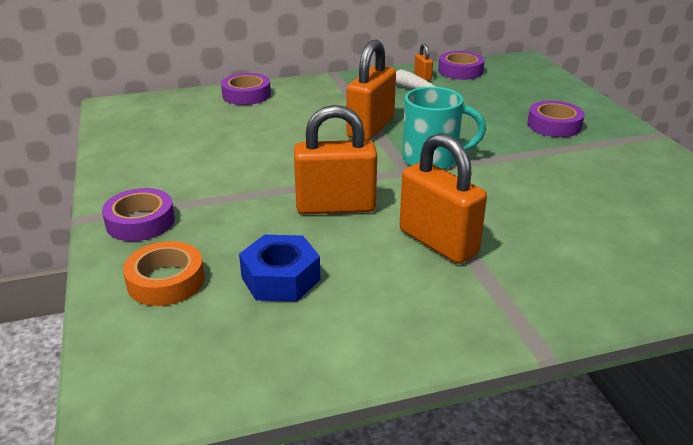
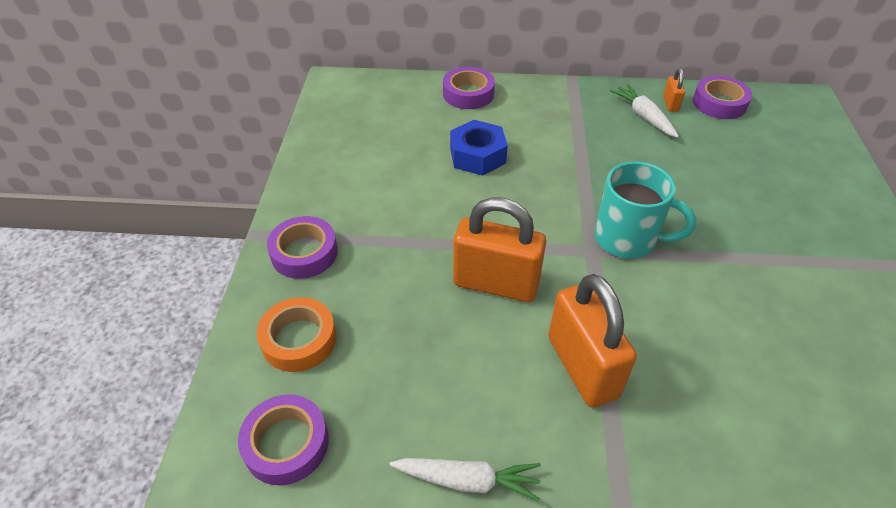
camera: 20 degrees right, 15 degrees up
(280, 278) = (403, 370): blue nut -> blue nut (477, 156)
(371, 128) = (579, 174): orange padlock -> none
(379, 336) = (468, 480): none -> white carrot
(554, 125) = (796, 219): purple tape -> purple tape (286, 444)

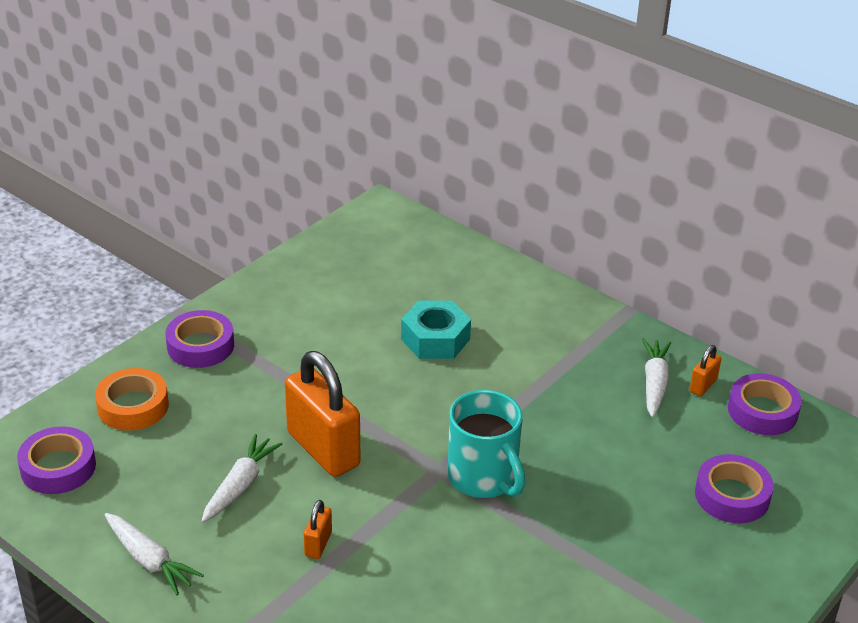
camera: 35 degrees right, 10 degrees down
(467, 355) = (240, 485): none -> white carrot
(468, 94) = (497, 277): purple tape -> purple tape (732, 496)
(477, 156) = (435, 339): blue nut -> turquoise nut
(582, 367) = (318, 544): orange padlock -> orange padlock, size x0.44

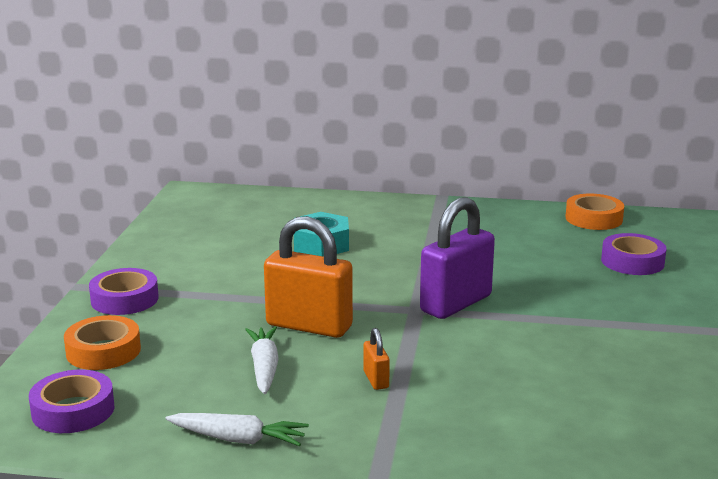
camera: 30 degrees left, 15 degrees down
(484, 478) = (456, 304): turquoise mug -> purple padlock
(654, 383) = (507, 225): white carrot -> none
(703, 385) = (540, 217): orange padlock -> none
(762, 411) = (593, 219): purple tape -> orange tape

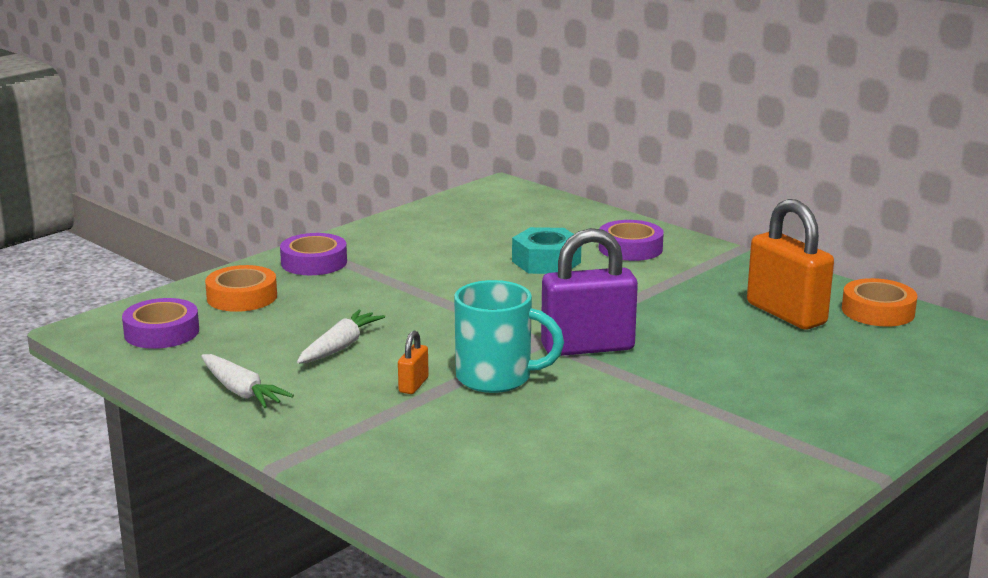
camera: 35 degrees right, 0 degrees up
(309, 326) = (426, 326): orange padlock -> orange padlock (786, 314)
(429, 351) = (497, 378): none -> turquoise mug
(632, 261) = (845, 363): purple tape -> purple tape (630, 248)

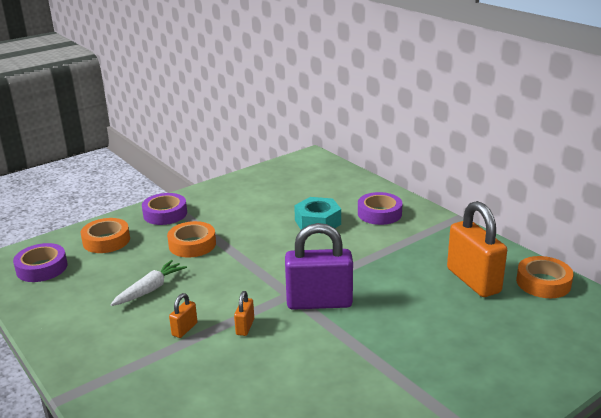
camera: 10 degrees right, 5 degrees up
(241, 391) = (67, 325): white carrot -> none
(375, 295) = (192, 244): none -> orange tape
(497, 378) = (245, 327): turquoise mug -> orange padlock

